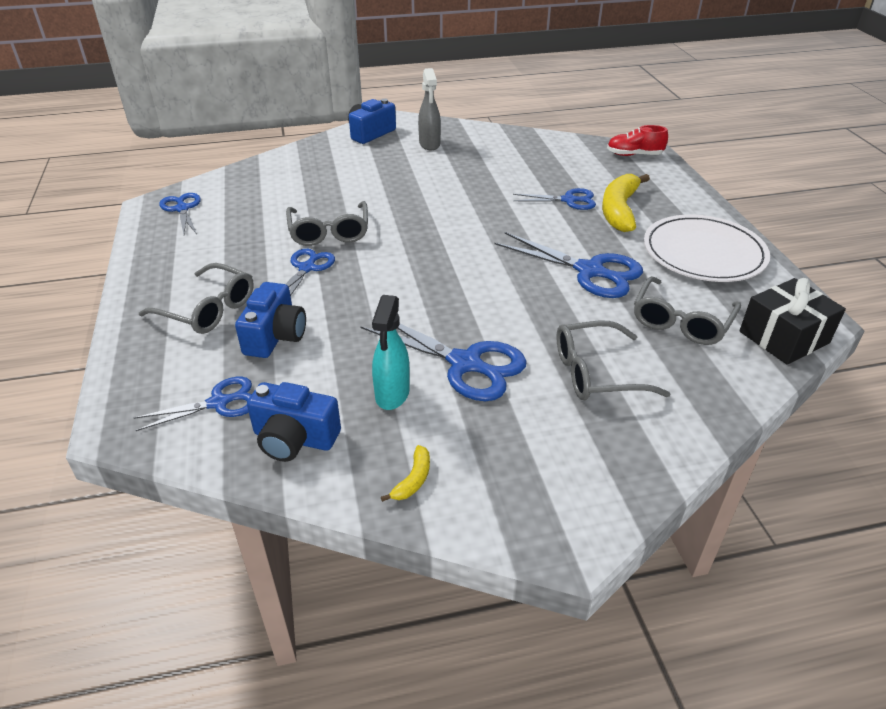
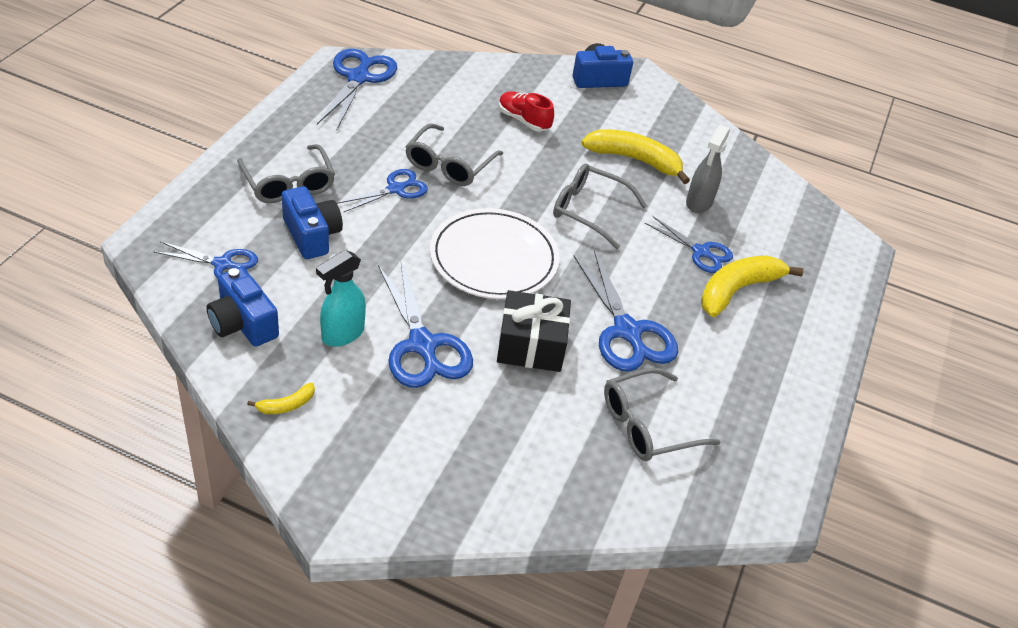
camera: 30 degrees right, 5 degrees up
(182, 209) = (358, 78): blue scissors -> blue scissors, size x1.62
(275, 336) = (312, 235): blue camera -> blue camera turned 75 degrees counterclockwise
(429, 144) = (640, 120): grey spray bottle -> grey spray bottle (699, 203)
(456, 168) = (634, 160): none -> yellow banana
(596, 373) = (515, 419): grey glasses -> grey glasses (589, 211)
(634, 155) = (837, 240): red shoe -> red shoe (523, 120)
(703, 253) = (761, 379): white plate -> white plate (494, 258)
(783, 337) = (723, 498): black gift -> black gift (531, 345)

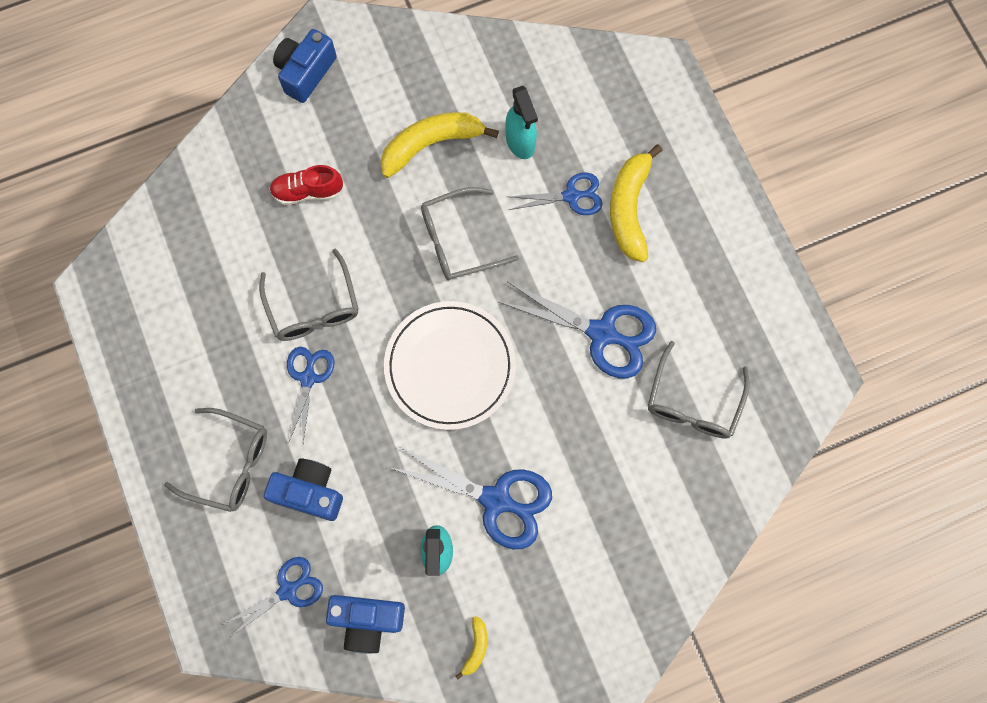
camera: 40 degrees left, 30 degrees up
(358, 78) = (130, 288): blue scissors -> none
(531, 345) = (559, 418): black gift -> none
(699, 203) = (520, 142): grey spray bottle -> turquoise spray bottle

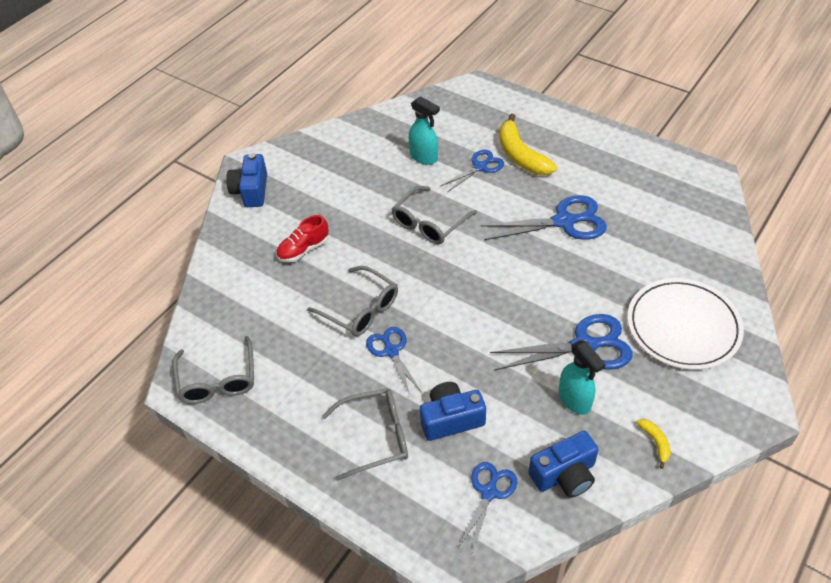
camera: 30 degrees left, 25 degrees down
(431, 144) = (367, 185): yellow banana -> none
(450, 366) = (484, 291): white plate -> white plate (683, 326)
(693, 402) = (653, 225): grey glasses -> grey glasses (218, 380)

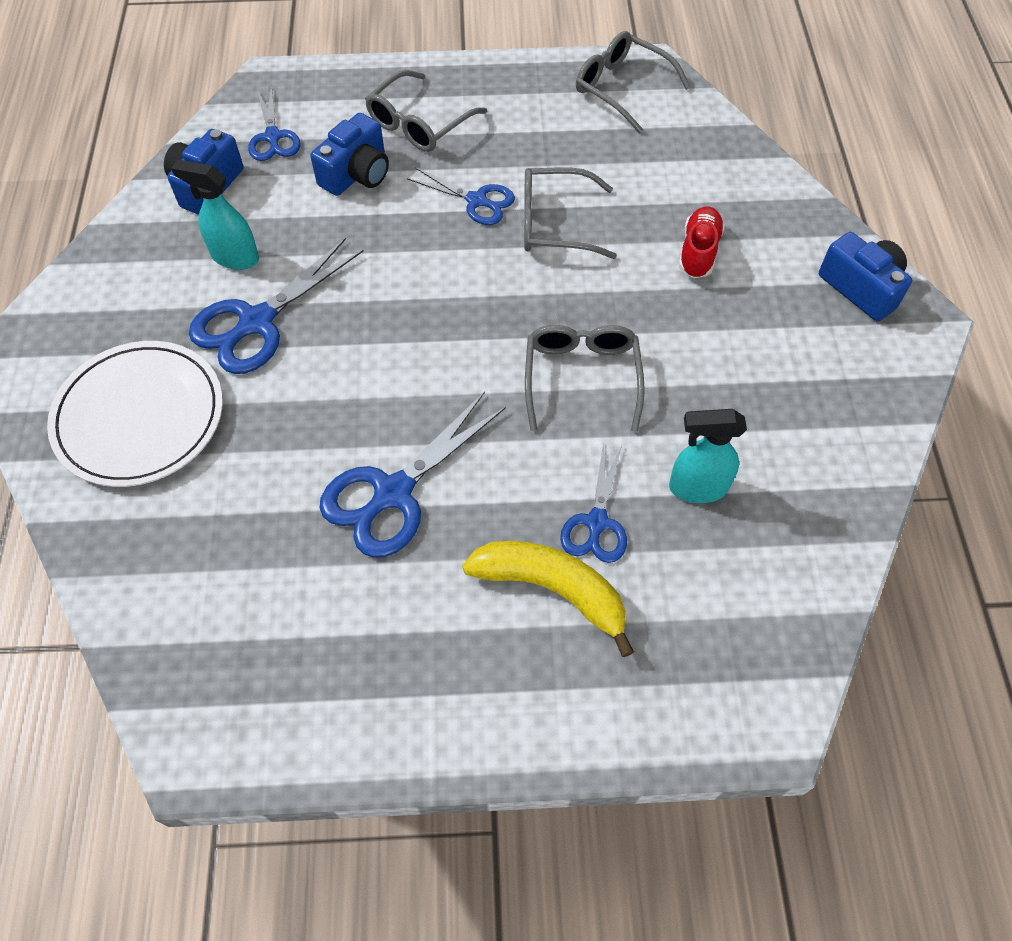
camera: 140 degrees right, 10 degrees up
(655, 443) = (122, 261): yellow banana -> none

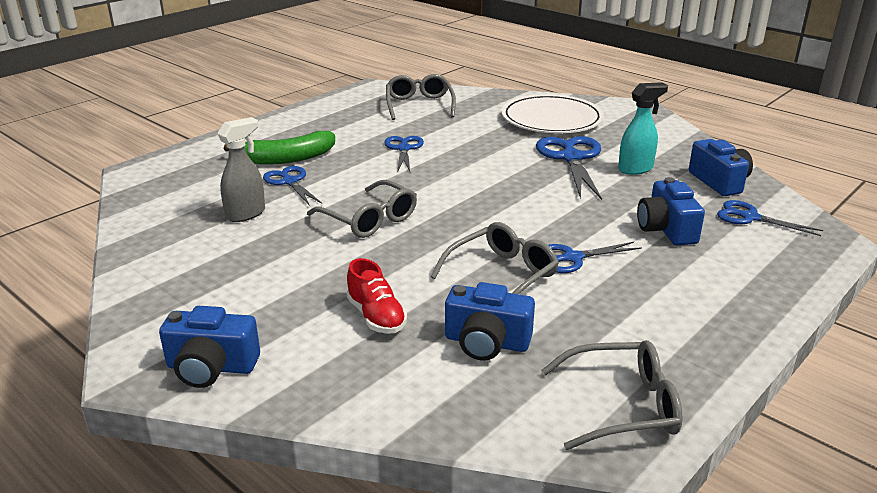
camera: 135 degrees right, 30 degrees down
(393, 493) = (404, 149): blue scissors -> blue scissors, size x0.62
(419, 123) = (698, 276): grey glasses -> grey glasses (419, 105)
(552, 589) = (287, 159): yellow banana -> green banana
(645, 177) = (486, 342): none -> blue camera
(697, 487) = (246, 214): turquoise spray bottle -> grey spray bottle

